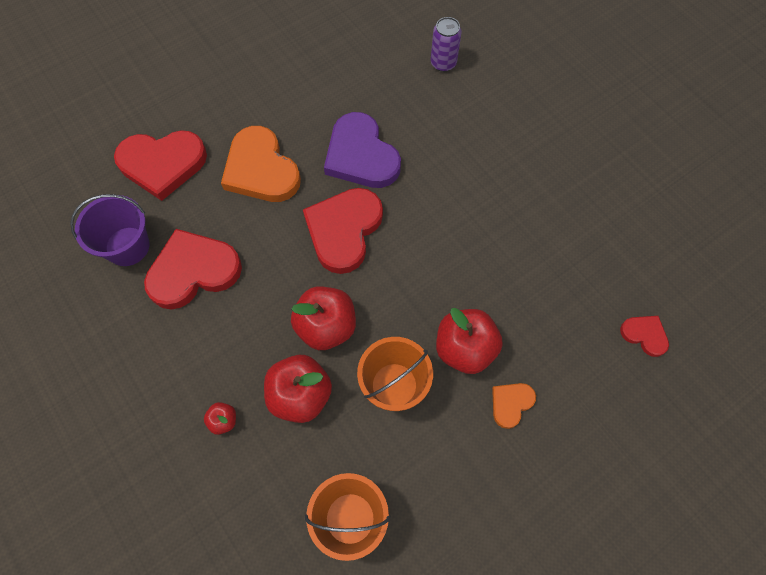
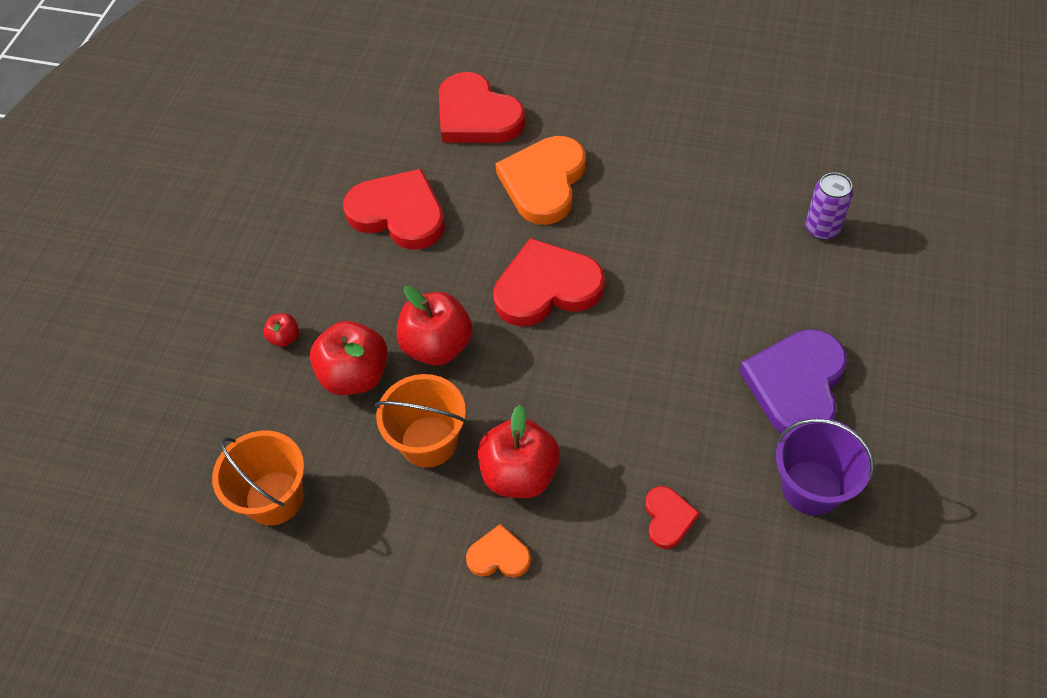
camera: 55 degrees right, 10 degrees down
(127, 246) = (379, 154): purple bucket -> purple bucket (811, 487)
(361, 155) = (639, 242): purple heart -> purple heart (796, 385)
(644, 335) = (696, 636): red heart -> red heart (668, 518)

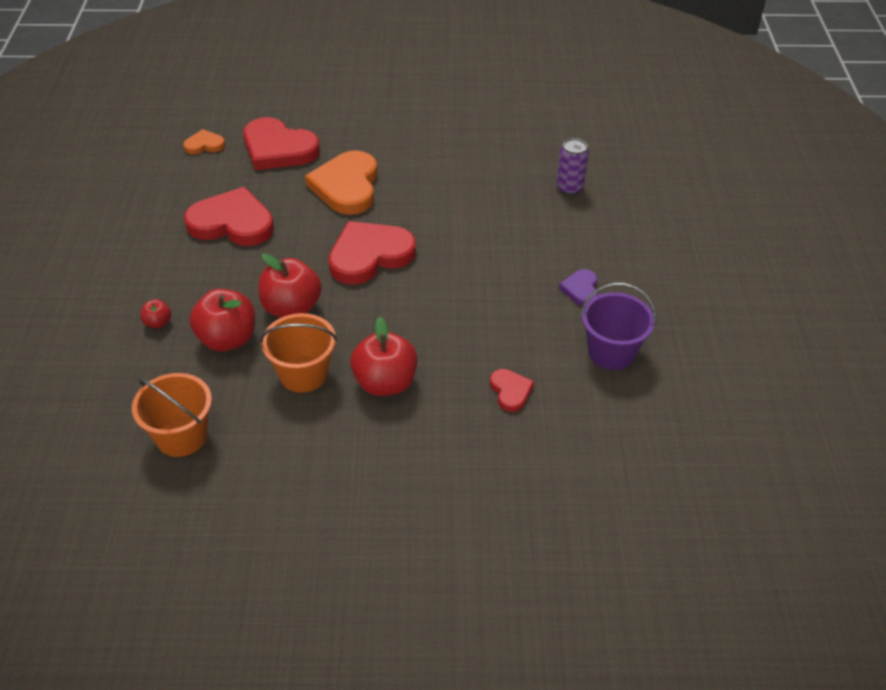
camera: 20 degrees left, 10 degrees down
(499, 556) = (384, 441): orange heart -> orange heart (204, 145)
(796, 385) = (581, 289): purple heart -> purple heart, size x0.49

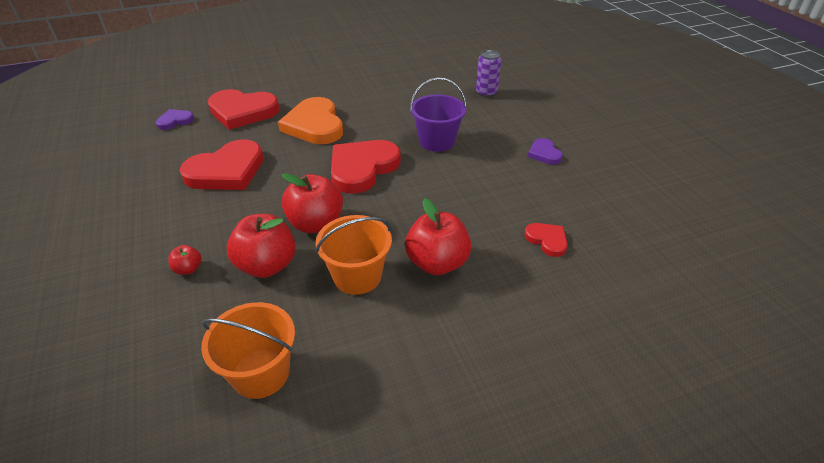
camera: 20 degrees left, 5 degrees down
(204, 145) = (175, 121): orange heart -> purple heart
(232, 223) = (226, 171): red heart -> red heart turned 150 degrees clockwise
(611, 352) = (600, 190): purple bucket -> purple bucket (437, 141)

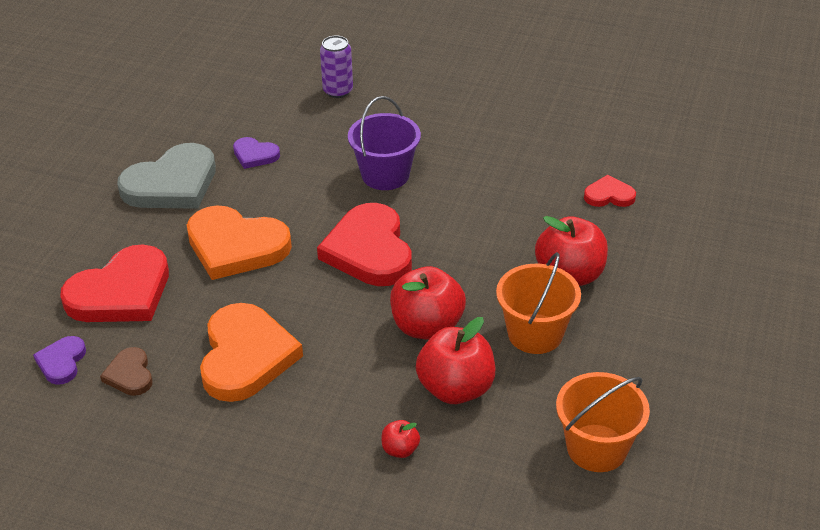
camera: 50 degrees left, 0 degrees up
(181, 143) = (130, 374): none -> brown heart
(226, 171) = (246, 356): red heart -> orange heart
(341, 85) = (172, 184): none -> grey heart
(544, 153) = (491, 121): purple heart -> purple heart (255, 155)

